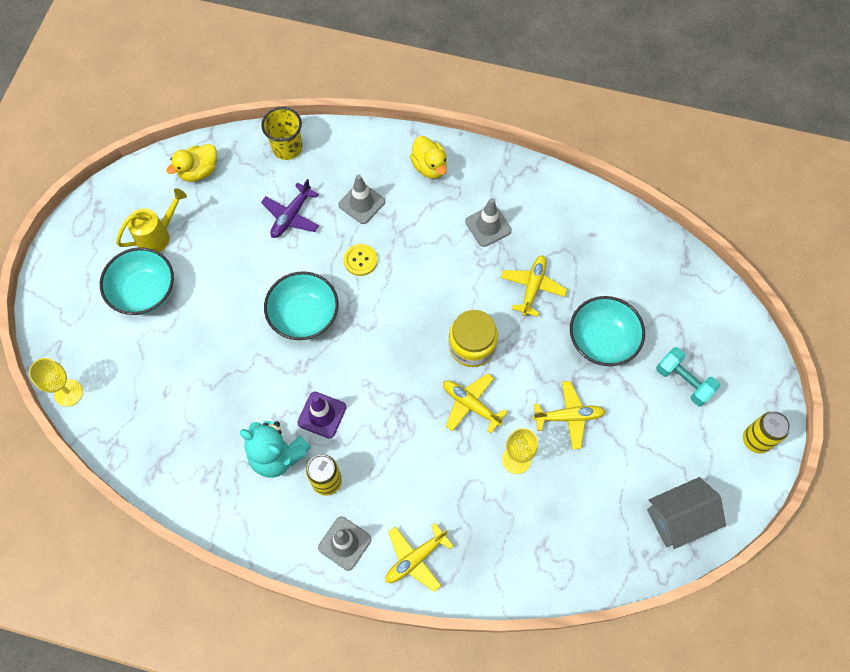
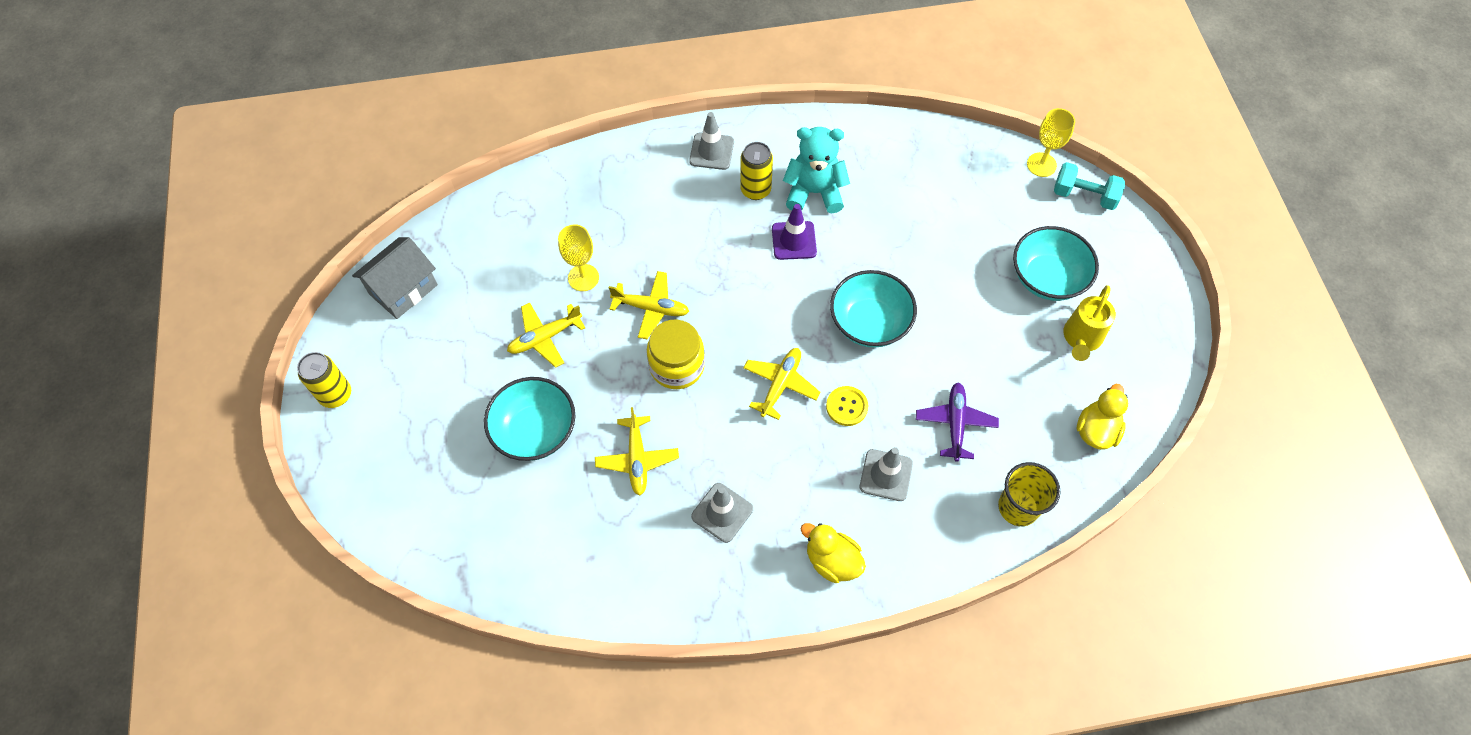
camera: 155 degrees right, 5 degrees down
(415, 558) = (642, 164): yellow plane -> yellow plane (780, 385)
(683, 381) = (430, 424): turquoise dumbbell -> turquoise dumbbell (1084, 195)

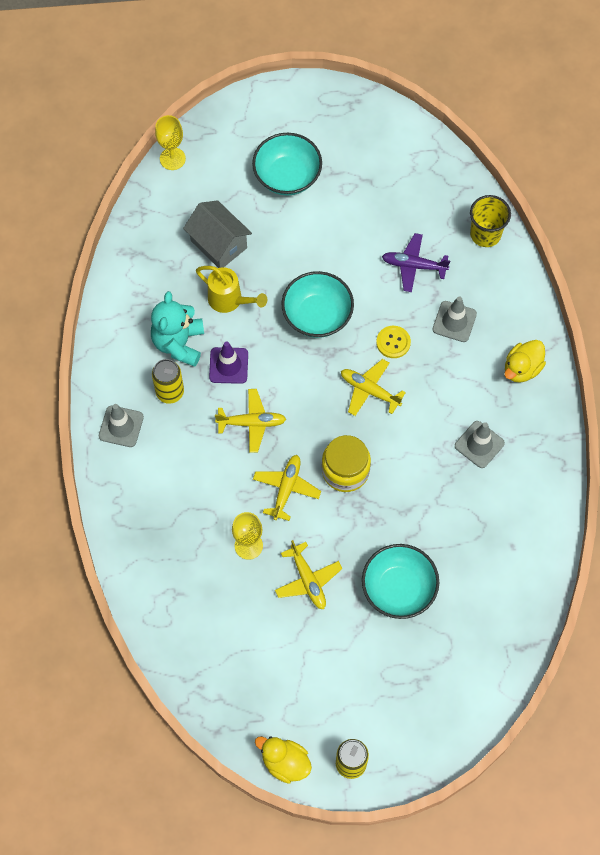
camera: 85 degrees left, 5 degrees up
(403, 289) = (245, 708): grey house -> grey house (219, 244)
(637, 459) = (429, 507): yellow plane -> yellow plane (252, 423)
(1081, 339) = (346, 163): yellow watering can -> yellow watering can (229, 300)
(1084, 195) = (209, 133): turquoise dumbbell -> none
(1096, 430) = (426, 169): yellow duck -> yellow duck (285, 762)

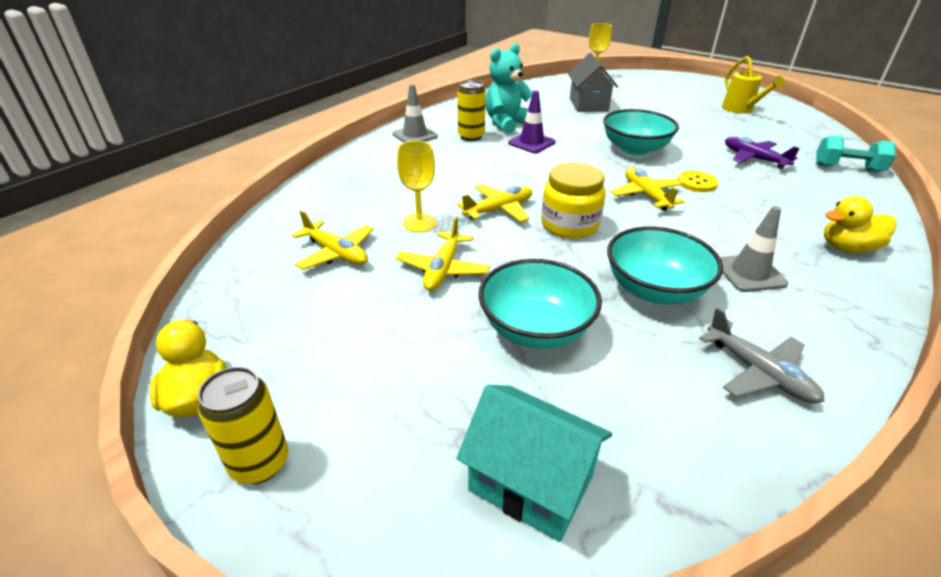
camera: 40 degrees right, 30 degrees down
(229, 300) = (568, 122): yellow watering can -> yellow watering can (740, 109)
(252, 423) = (514, 170): yellow plane -> yellow plane (336, 253)
(287, 176) = (672, 100): turquoise bowl -> turquoise bowl (654, 289)
(454, 321) = (776, 195): grey traffic cone -> none
(464, 681) = (530, 483): none -> turquoise house
(485, 234) = (847, 168): yellow cup -> turquoise dumbbell
(520, 535) = (758, 372): none -> grey plane

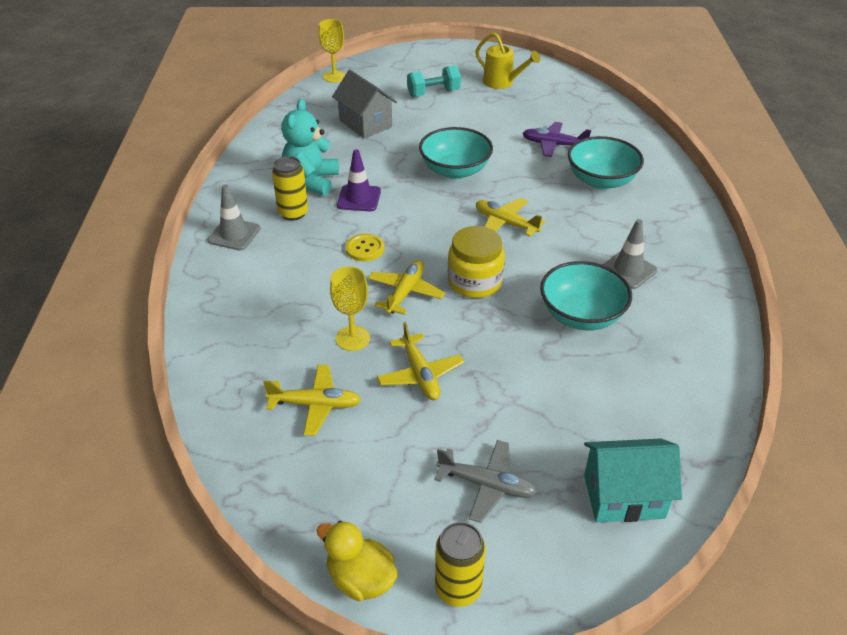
camera: 35 degrees left, 5 degrees up
(535, 329) = (534, 390): turquoise bowl -> turquoise bowl (601, 180)
(696, 183) = (532, 192): yellow button -> yellow button (365, 249)
(758, 372) = (684, 350): grey plane -> grey plane (487, 485)
(847, 168) = (623, 130): turquoise dumbbell -> turquoise dumbbell (433, 93)
(847, 248) = (670, 216): yellow duck -> none

